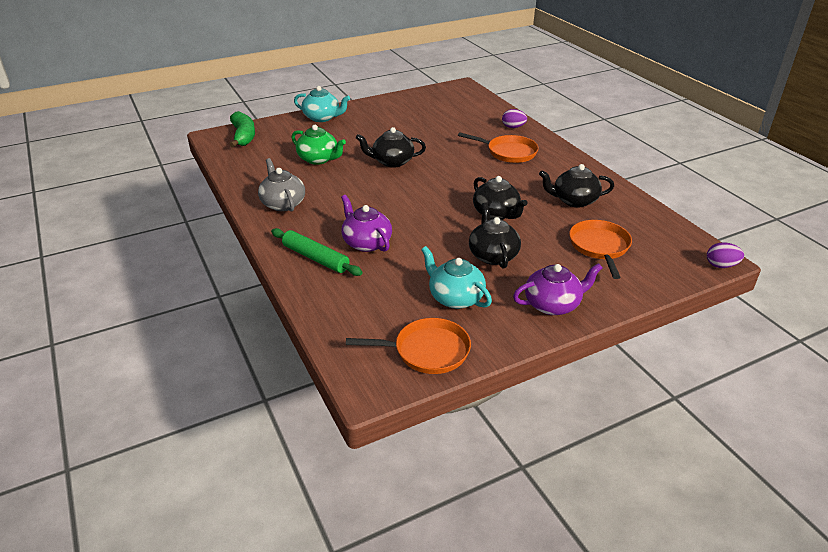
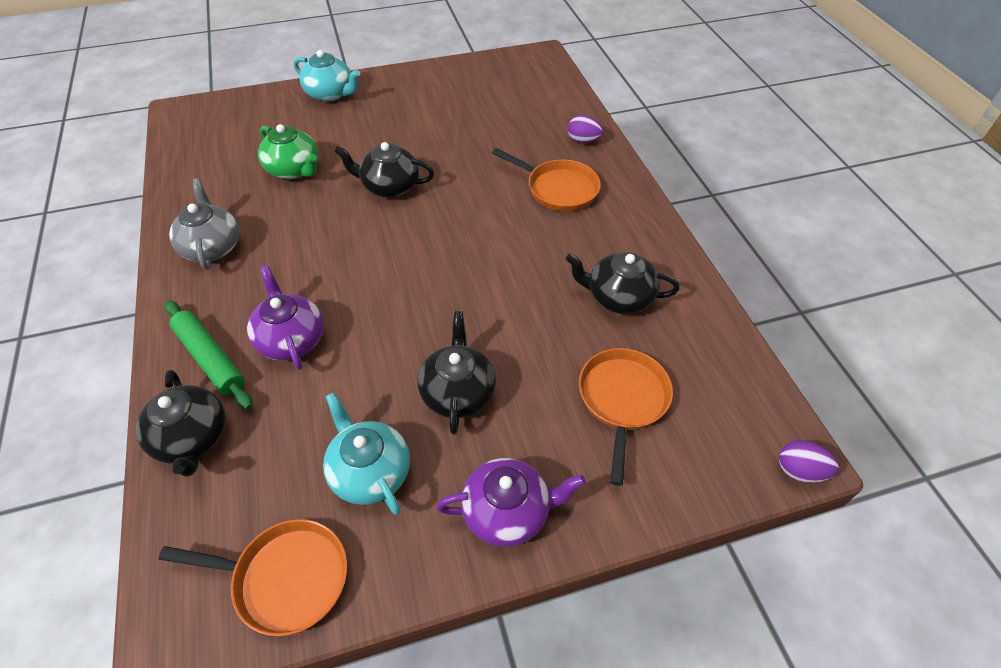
camera: 10 degrees right, 15 degrees up
(243, 136) = (215, 116): green banana -> none
(496, 213) = (495, 308): black teapot -> black teapot (192, 438)

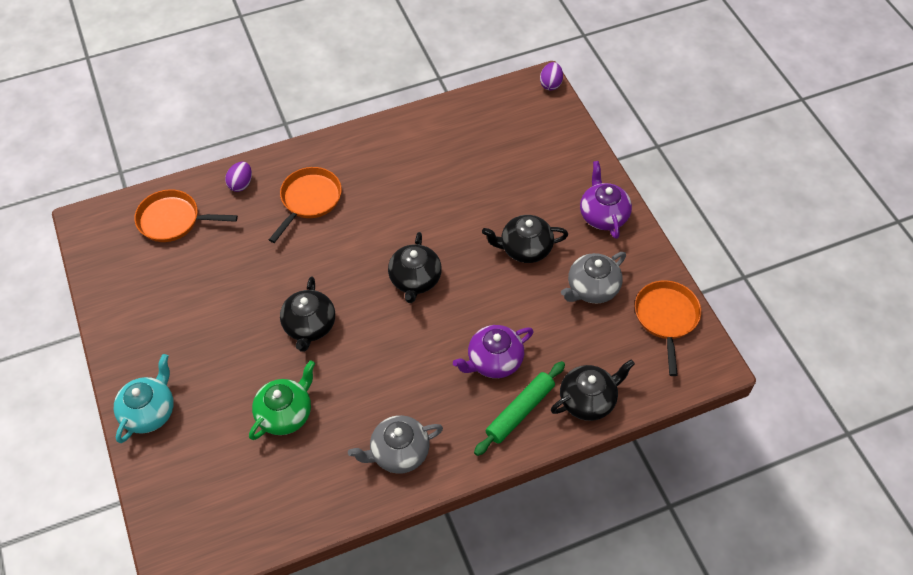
camera: 95 degrees left, 5 degrees up
(370, 472) = (592, 288): turquoise teapot -> grey teapot
(618, 297) = (429, 161): black teapot -> black teapot (415, 280)
(622, 400) = (516, 161): orange pan -> orange pan (173, 220)

